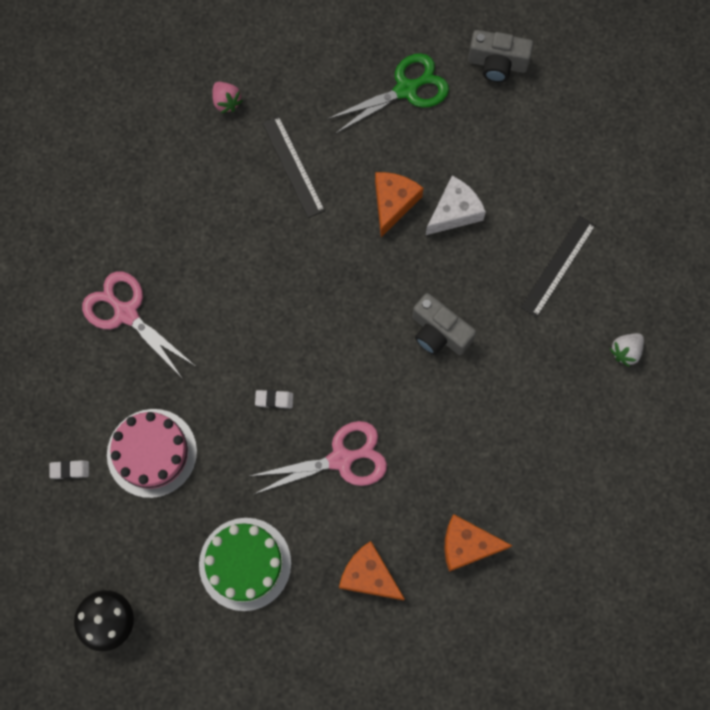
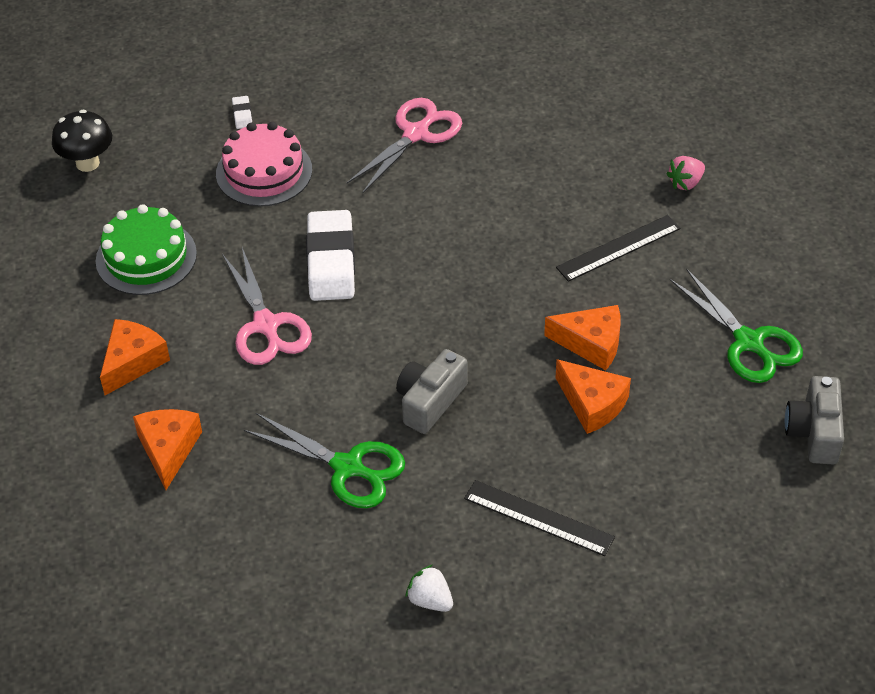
camera: 85 degrees right, 25 degrees down
(274, 400) = (331, 261): white eraser -> white eraser, size x2.44
(454, 212) = (592, 404): white cheese -> orange cheese
(498, 402) = (347, 467): none -> green scissors

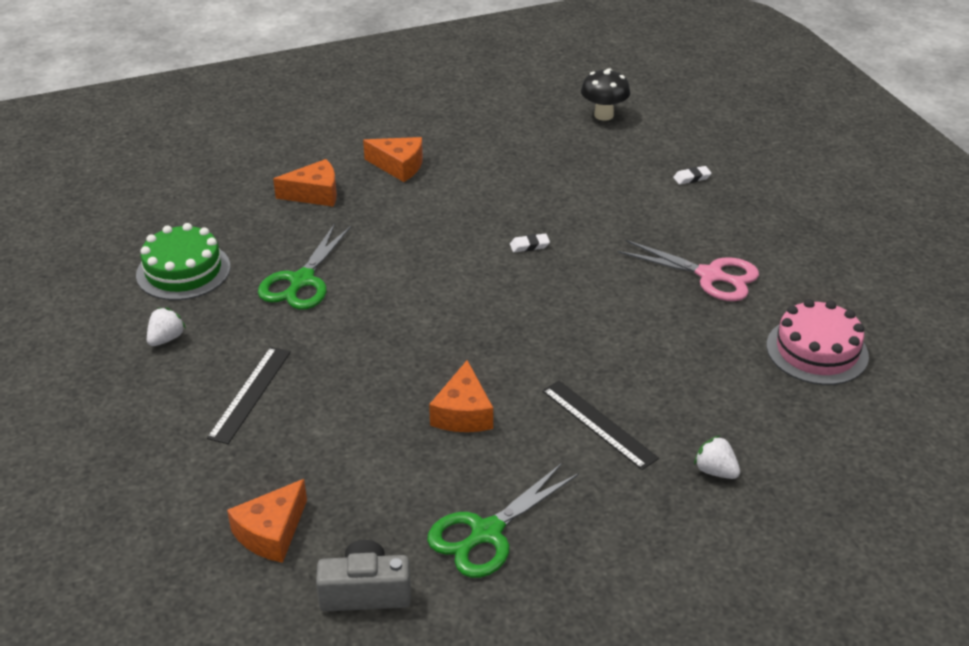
camera: 80 degrees right, 10 degrees down
(146, 257) = (509, 156): green cake -> green cake (183, 271)
(264, 172) = (626, 198): pink cake -> pink cake (817, 351)
(266, 325) = (448, 221): pink scissors -> none
(331, 261) = (529, 246): white eraser -> white eraser, size x0.41
(430, 401) = (377, 318): grey camera -> none
(592, 404) = (386, 419): orange cheese -> orange cheese (271, 532)
(685, 183) = (715, 471): pink strawberry -> white strawberry

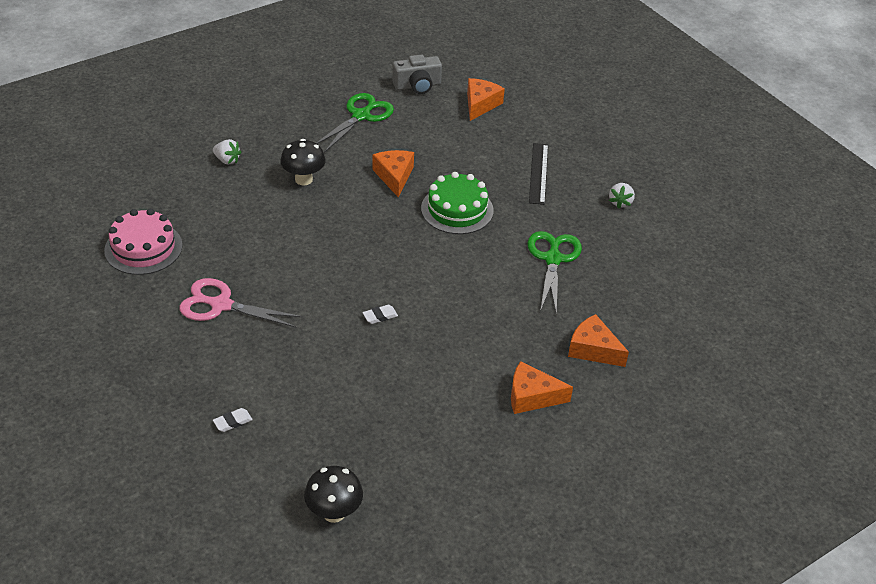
camera: 165 degrees right, 5 degrees up
(183, 271) = (649, 256): green cake -> green cake (457, 209)
(314, 194) = (593, 349): orange cheese -> orange cheese turned 60 degrees clockwise
(598, 424) = (303, 179): black ruler -> black mushroom

